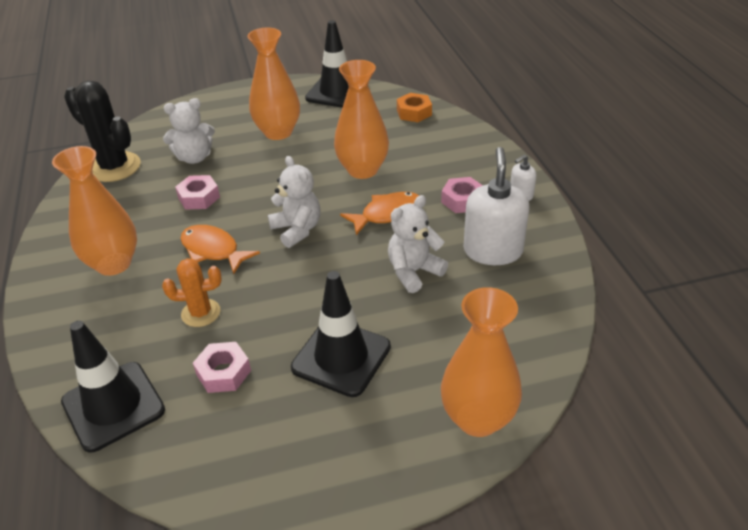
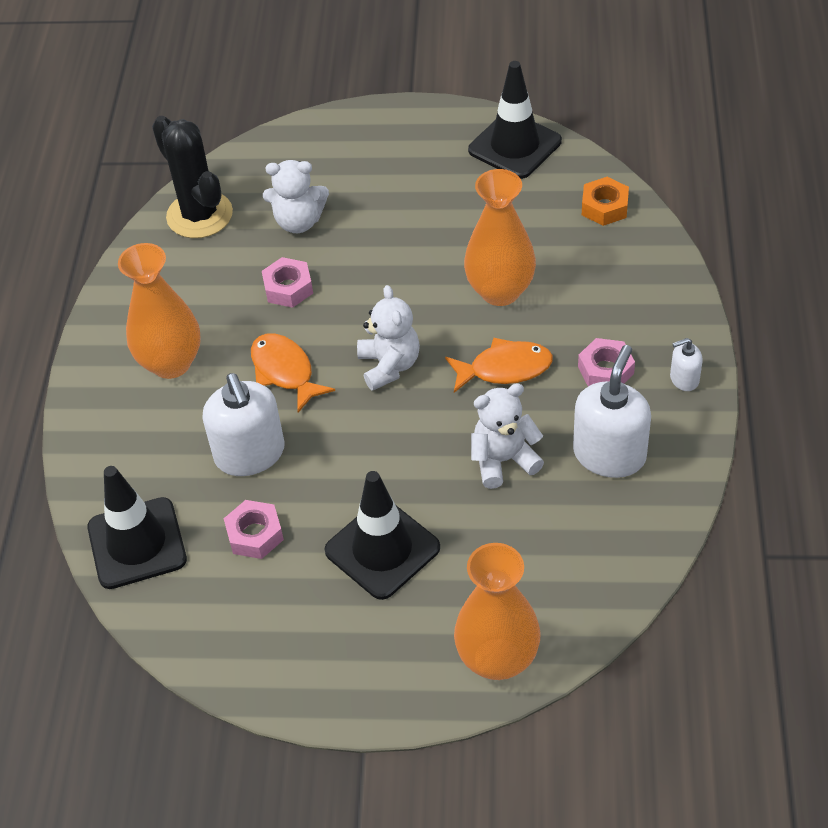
camera: 20 degrees right, 10 degrees up
(201, 313) = (250, 454): orange cactus -> white soap dispenser
(278, 132) = (414, 202): orange vase -> none

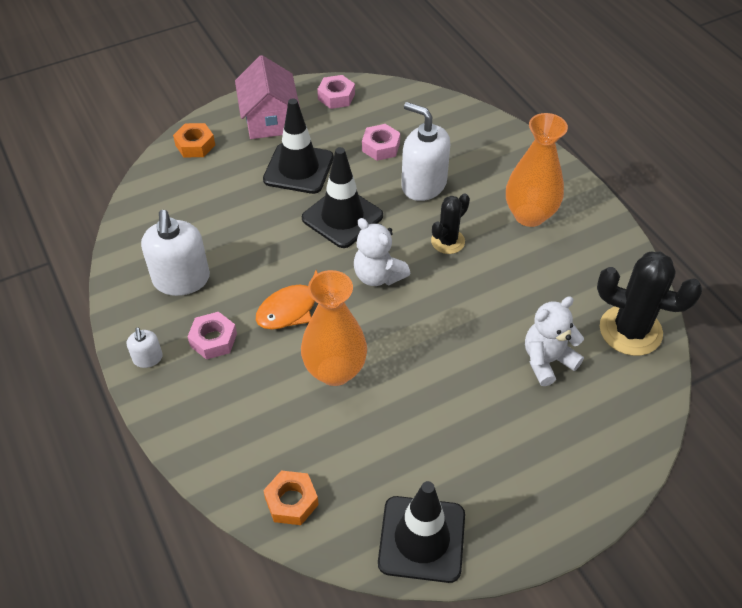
camera: 145 degrees right, 0 degrees up
(137, 543) = (444, 118): black traffic cone -> black traffic cone (342, 217)
(285, 371) = (448, 241): orange fish -> black cactus
(288, 288) = (502, 301): pink nut -> pink nut (336, 96)
(367, 657) = (269, 119): none -> pink house
(497, 659) = (195, 145): orange vase -> orange nut
(503, 460) = (254, 246): white teddy bear -> none
(684, 379) = (148, 358): white soap dispenser -> white soap dispenser turned 120 degrees clockwise

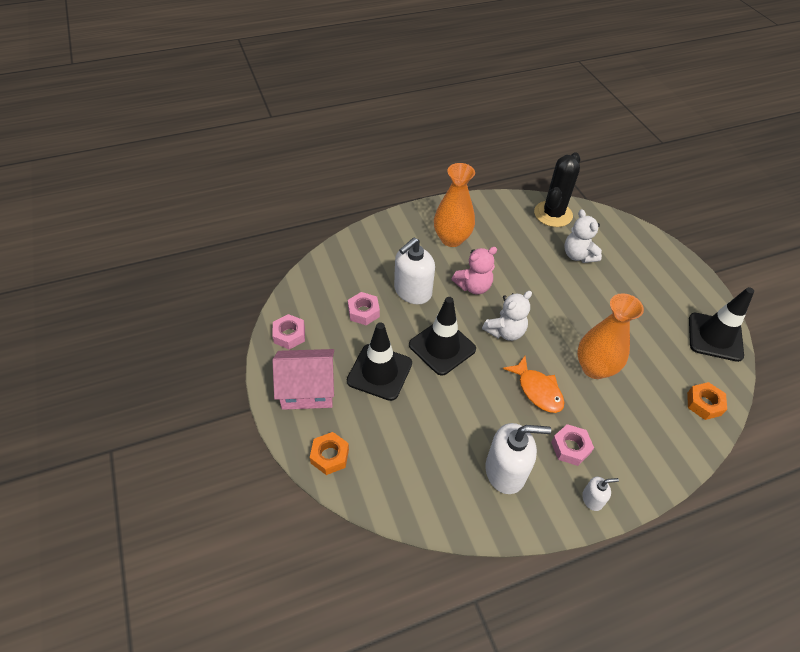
camera: 85 degrees left, 0 degrees up
(448, 241) = (473, 286): black cactus -> pink teddy bear

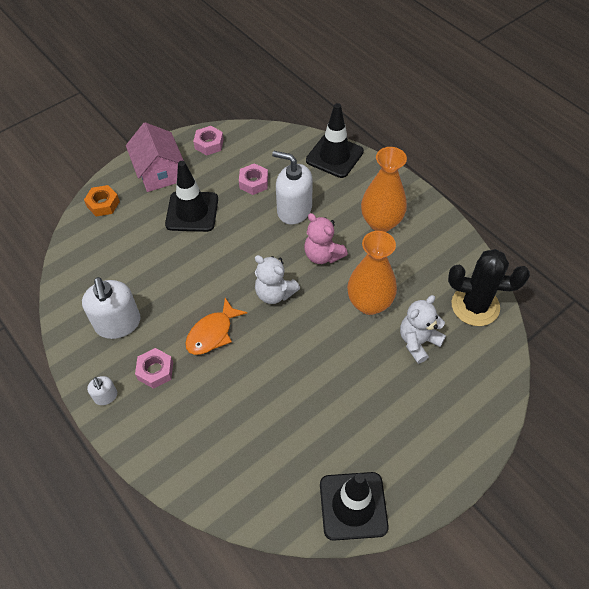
camera: 75 degrees right, 5 degrees up
(442, 347) = (236, 248): black traffic cone -> black traffic cone (334, 156)
(594, 368) = (257, 379): orange vase -> orange vase (369, 303)
(704, 404) = (247, 495): orange nut -> none

